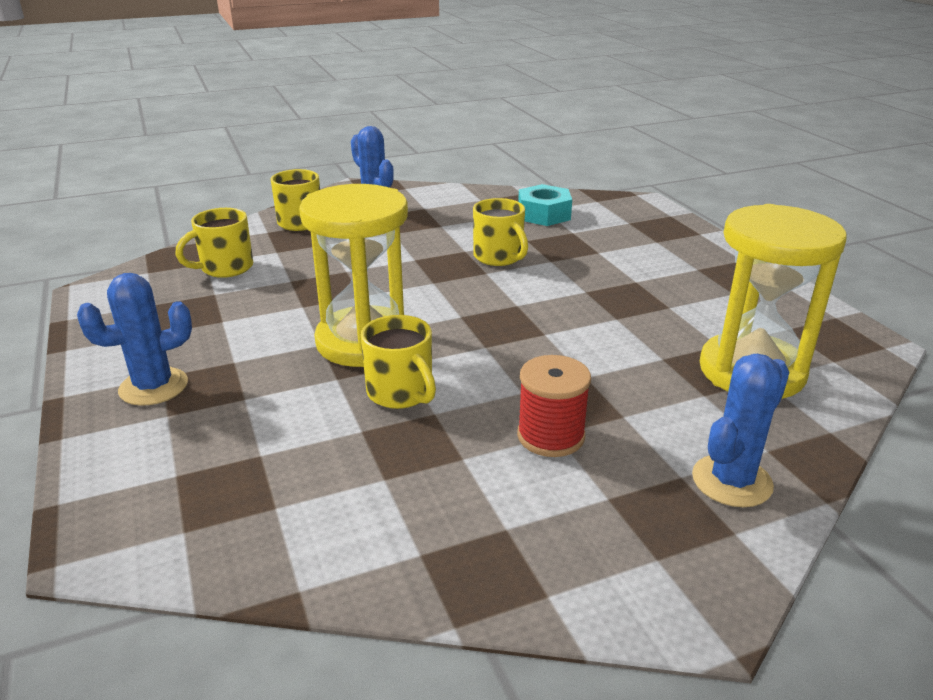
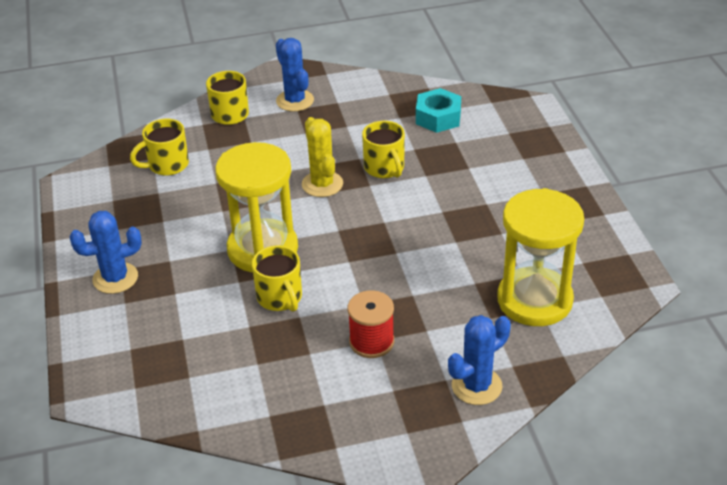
camera: 10 degrees right, 10 degrees up
(427, 275) = (322, 184): none -> yellow cactus

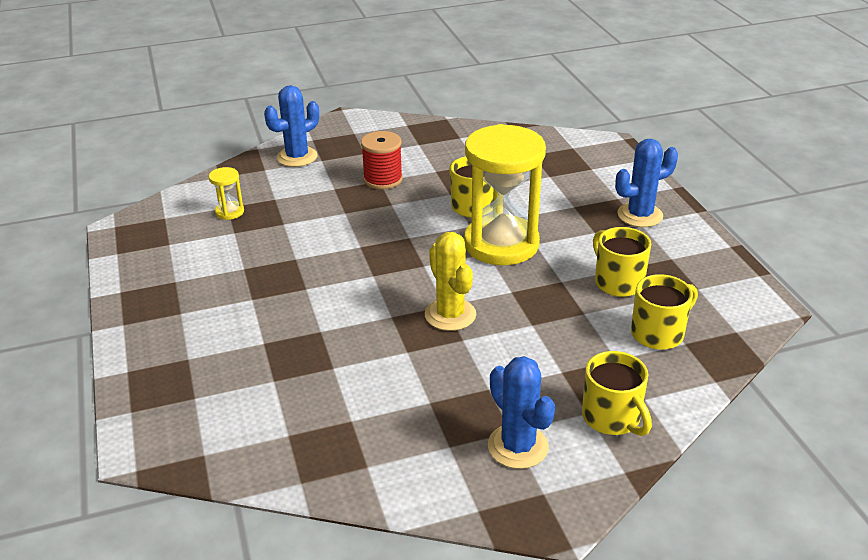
camera: 175 degrees right, 5 degrees down
(384, 168) = (373, 338): yellow mug -> yellow mug (617, 282)
(438, 117) = (292, 421): turquoise nut -> none
(534, 300) = (229, 212): yellow hourglass -> yellow hourglass, size x0.40

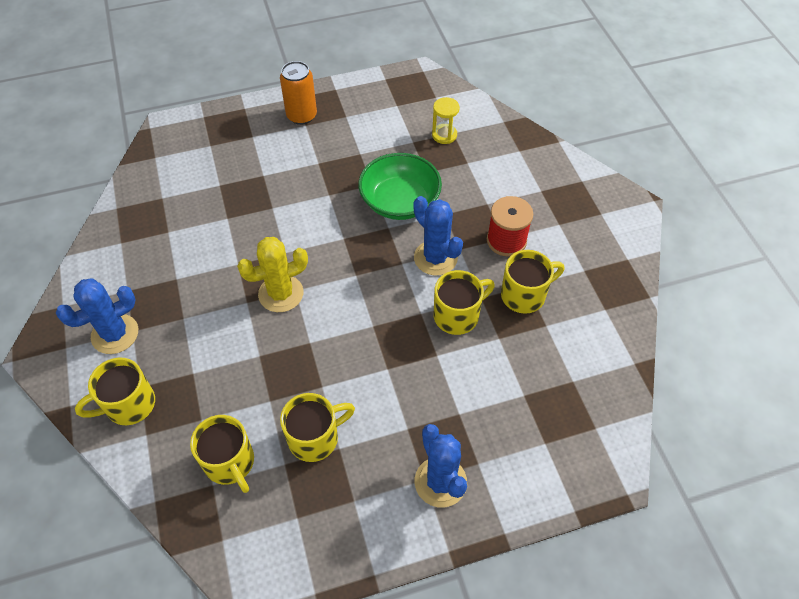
camera: 90 degrees right, 20 degrees up
(162, 317) = (301, 116): none -> orange can
(297, 157) = (544, 171): blue cactus -> blue cactus (435, 258)
(324, 239) = (400, 202): none -> green bowl
(446, 172) = (524, 295): none -> yellow mug
(501, 244) = (387, 338): yellow hourglass -> none

